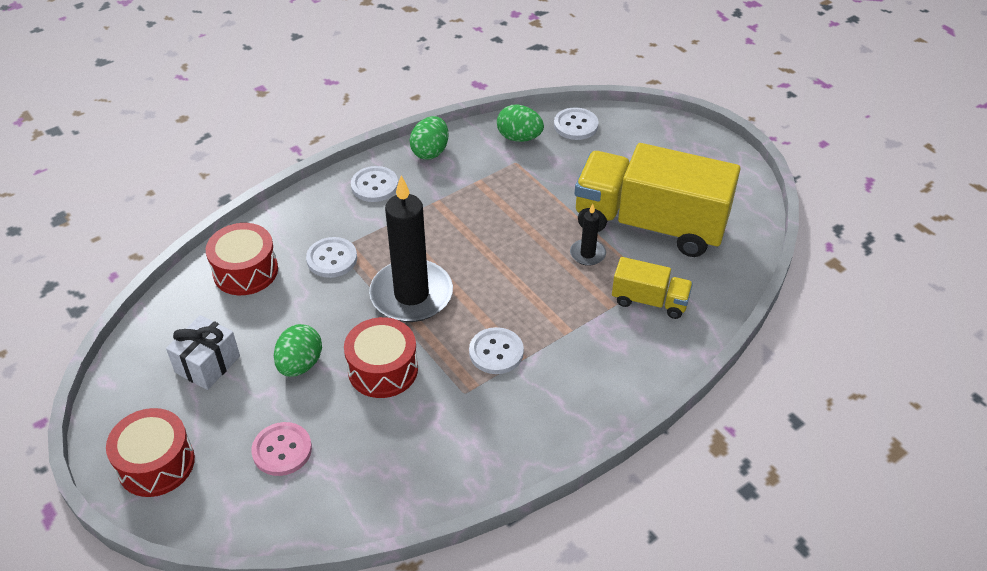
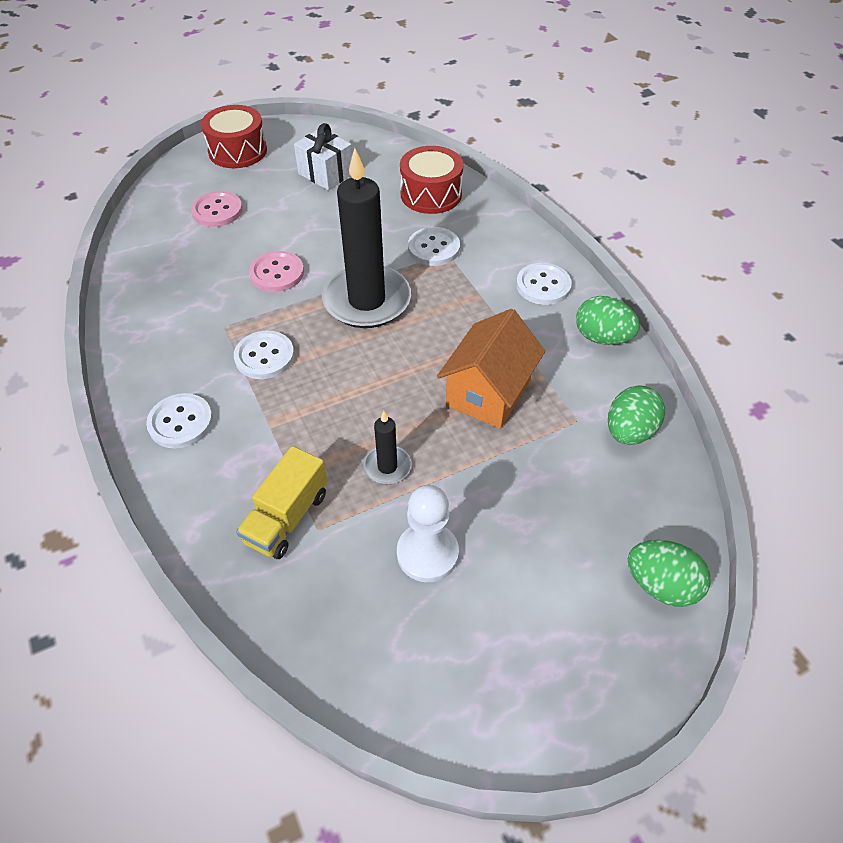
camera: 100 degrees right, 5 degrees up
(300, 364) = (304, 223): green egg -> green egg (661, 585)
(383, 369) = (277, 273): red drum -> pink button
(502, 208) = (488, 393): none -> orange house
(575, 125) = (659, 505): white button -> white button (181, 422)
(649, 224) = (427, 553): yellow truck -> white pawn

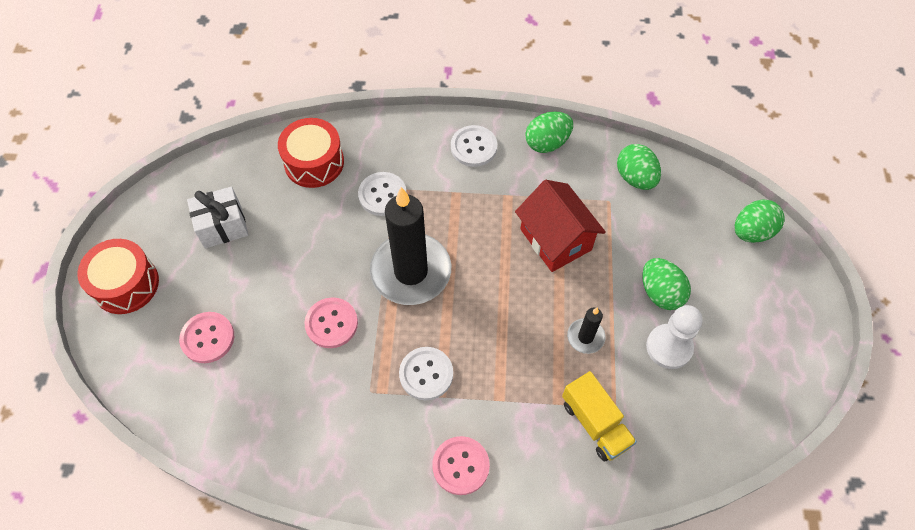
camera: 60 degrees left, 10 degrees up
(181, 422) = (460, 466): white button -> pink button
(488, 393) = (556, 239): orange house -> red house
(494, 516) = (660, 293): none -> green egg

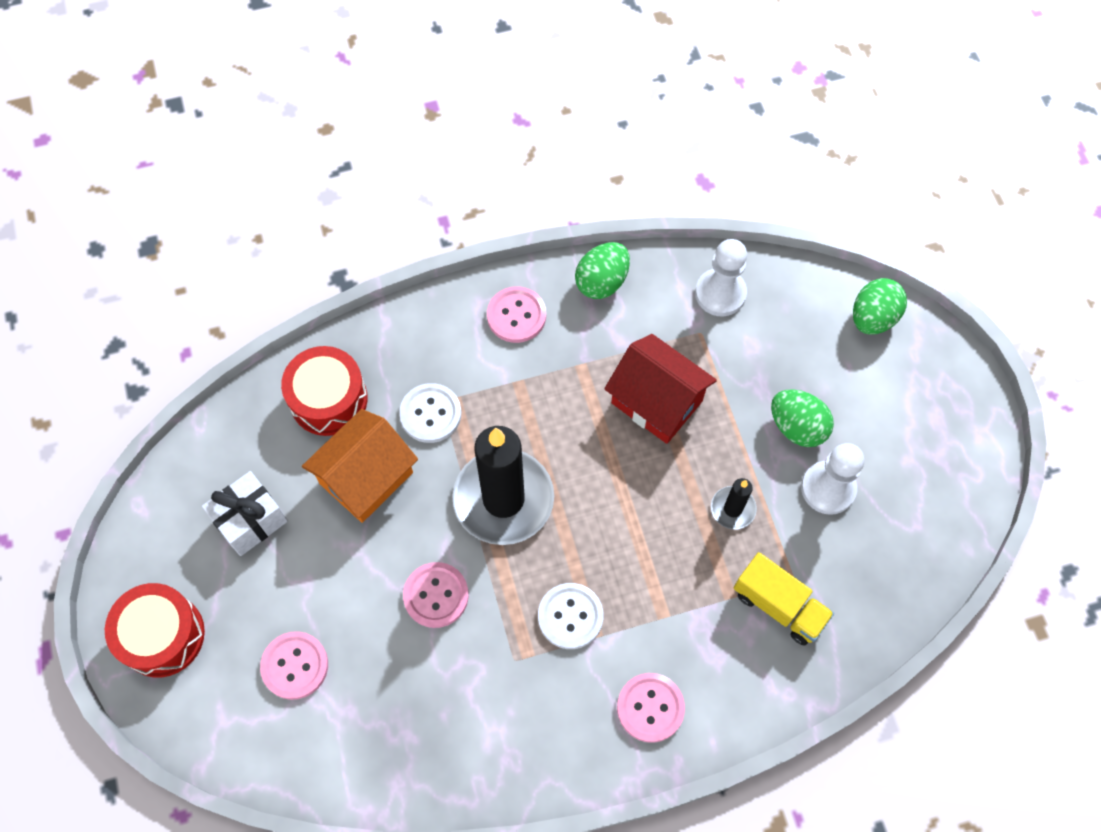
camera: 20 degrees left, 5 degrees up
(317, 224) = (366, 478): none -> orange house
(473, 147) = (516, 316): white button -> pink button
(635, 178) = (720, 293): green egg -> white pawn

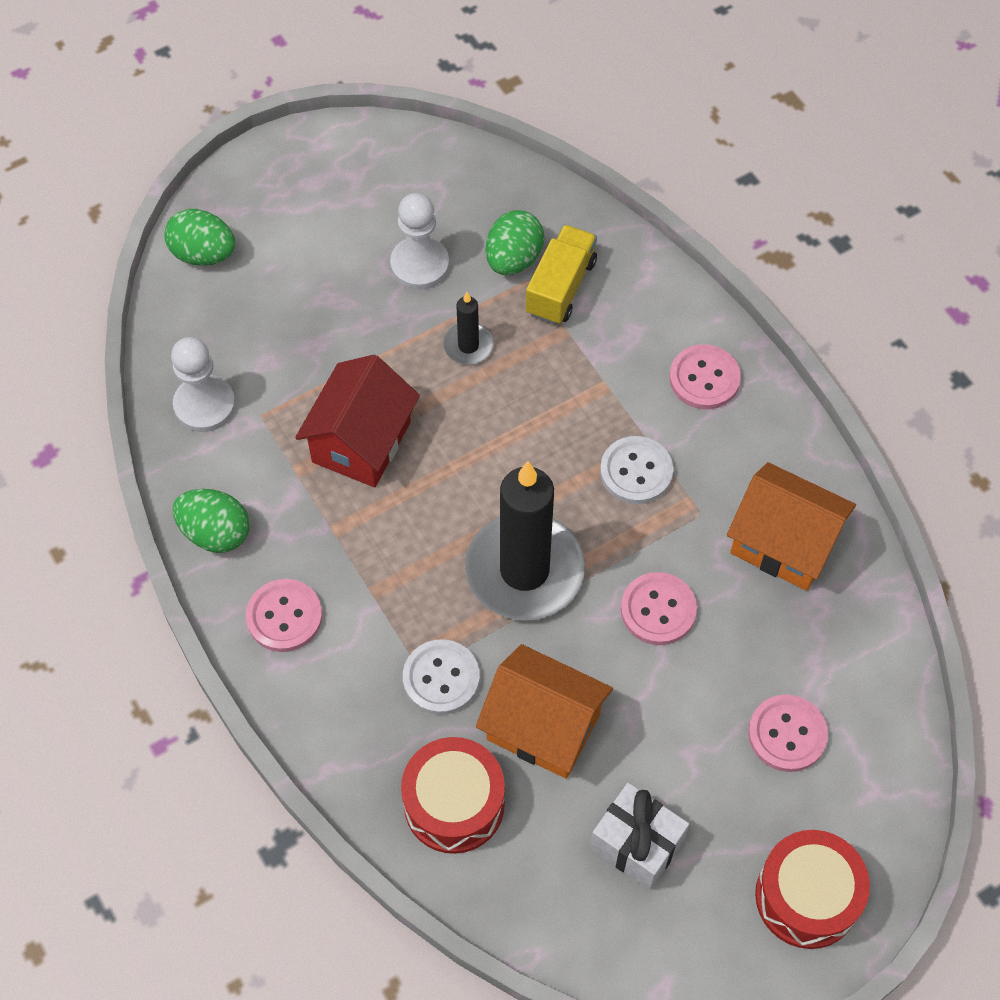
camera: 105 degrees left, 5 degrees down
(465, 723) = (783, 543): none -> orange house
(797, 427) = (356, 303): green egg -> green egg (513, 259)

